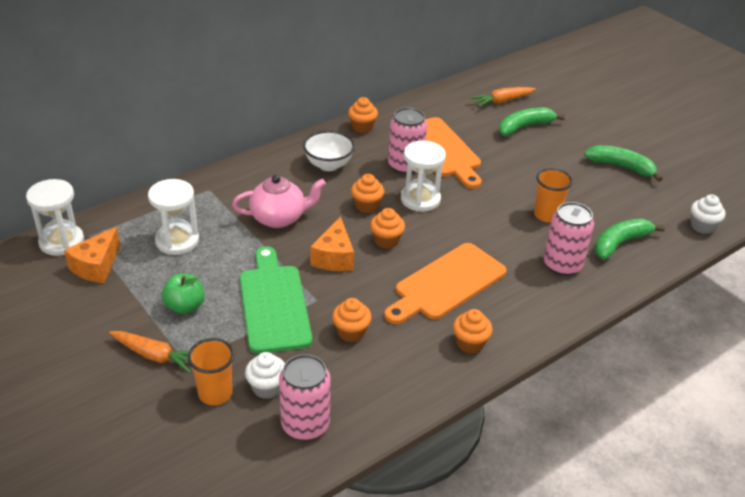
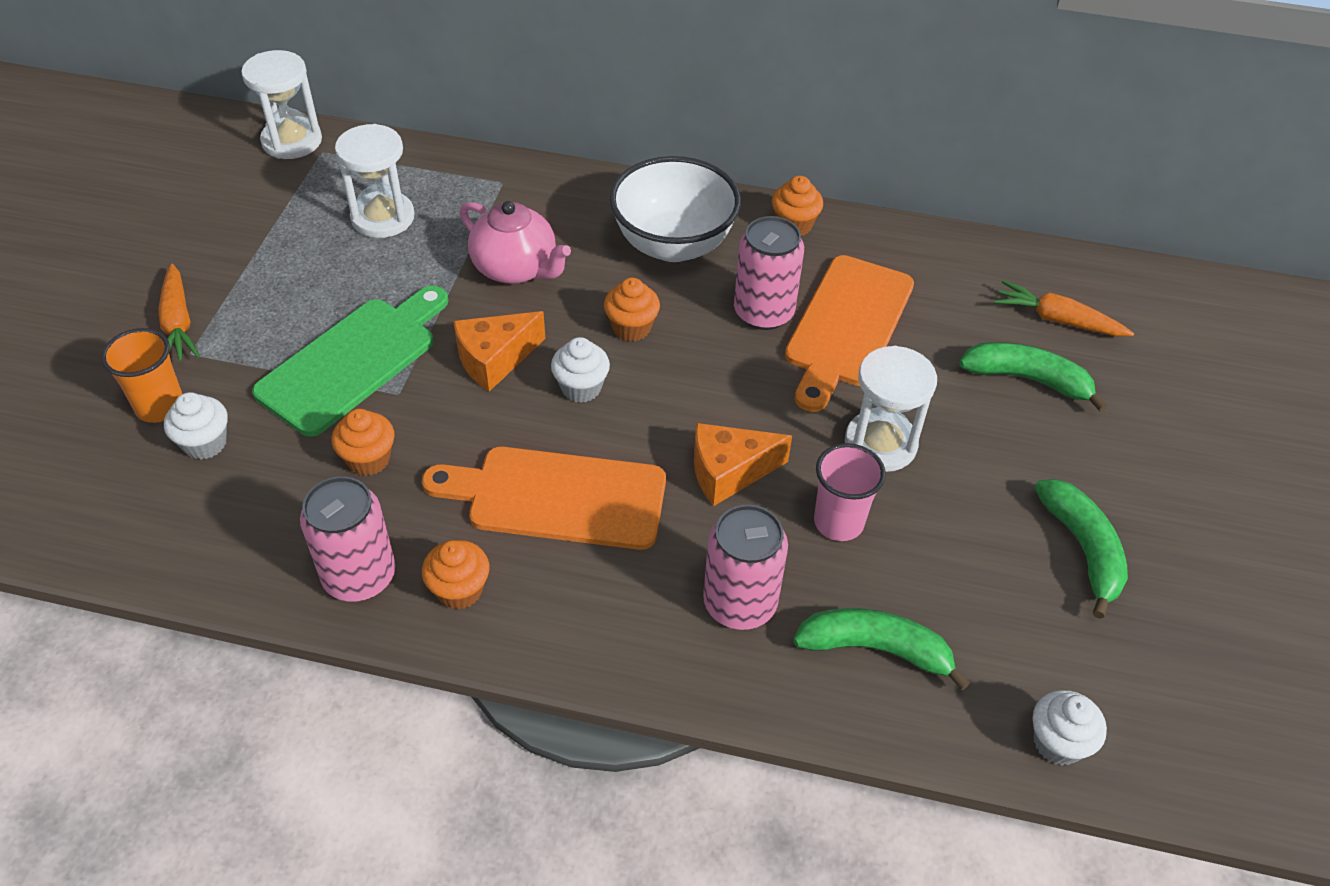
camera: 50 degrees right, 10 degrees up
(96, 266) = (278, 190): orange cheese -> orange cheese (729, 472)
(185, 306) = (279, 294): green apple -> none
(305, 424) = (172, 514): pink can -> pink can (359, 576)
(328, 165) = (673, 245): white bowl -> white bowl, size x1.51
(386, 241) = (581, 388): orange cupcake -> white cupcake
(420, 199) = (708, 369): white hourglass -> white hourglass (880, 444)
(547, 215) = (838, 522): orange cup -> pink cup

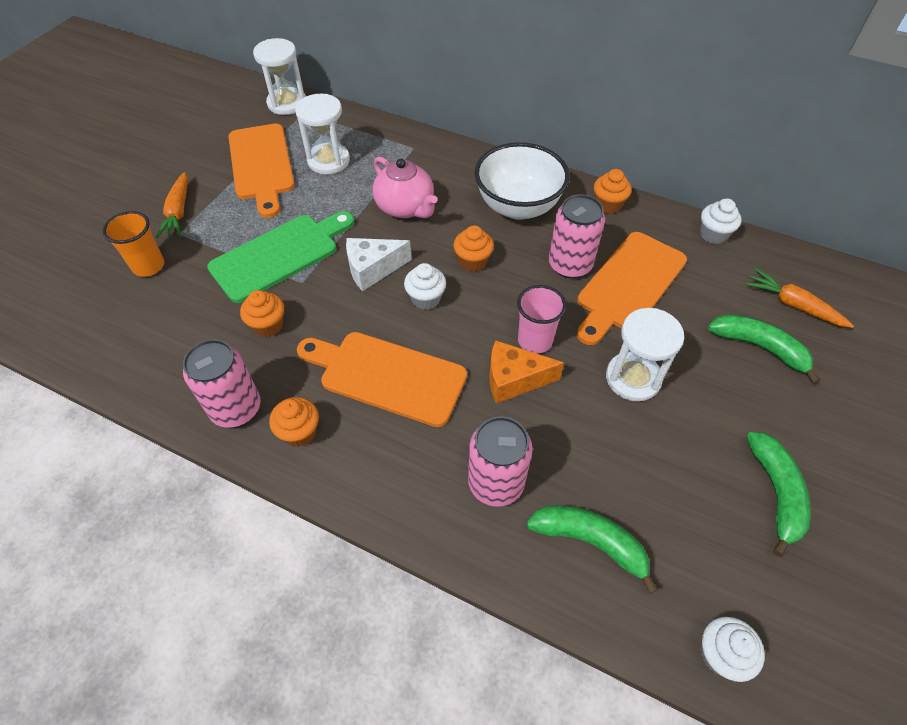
camera: 15 degrees right, 5 degrees up
(205, 443) = (168, 296): white cupcake -> white cupcake (713, 234)
(283, 237) = (261, 165): none -> orange cutting board
(495, 360) = (372, 269): orange cheese -> white cheese
(838, 522) = (586, 433): pink cup -> pink cup (535, 340)

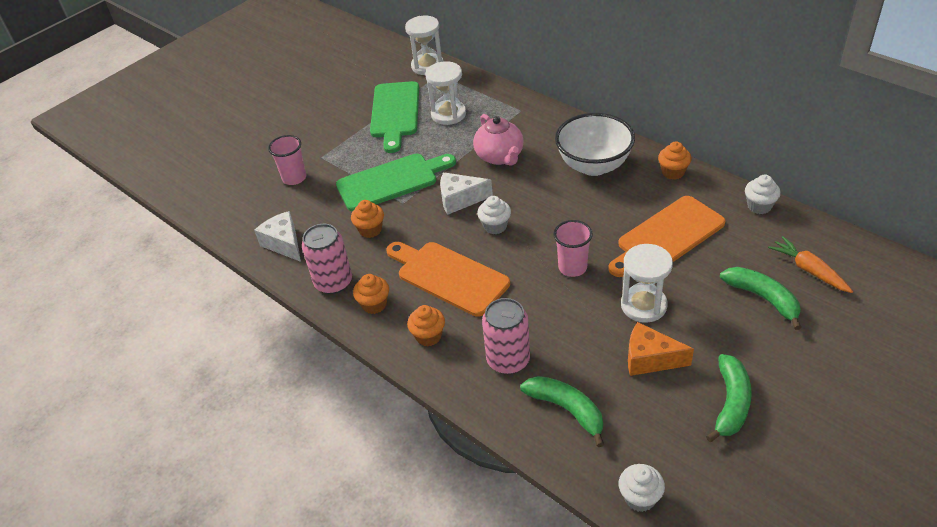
camera: 20 degrees right, 10 degrees down
(148, 266) = (294, 178): orange cup -> pink cup
(154, 362) = (284, 244): none -> white cheese
(178, 212) = (324, 142): orange carrot -> none
(261, 165) = (395, 113): orange cutting board -> green cutting board
(473, 261) = (541, 203): orange cupcake -> orange cupcake (428, 336)
(514, 380) = (546, 293): orange cheese -> orange cheese (650, 359)
(570, 265) = (622, 215): pink can -> none

